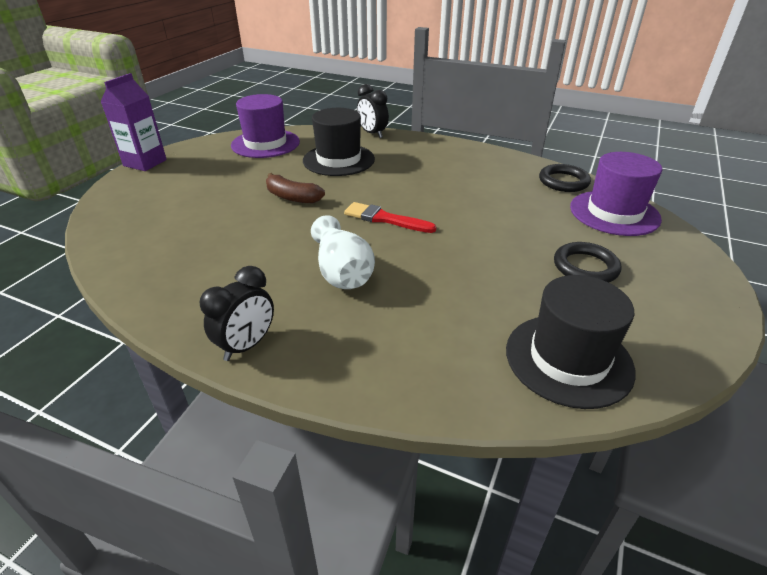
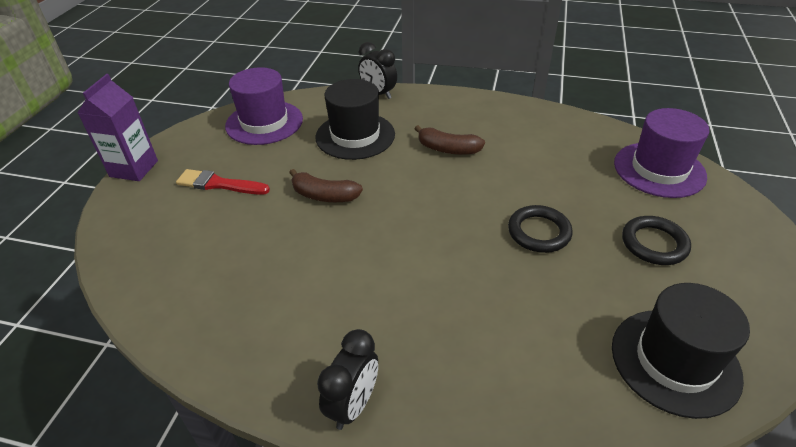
camera: 10 degrees left, 5 degrees up
(342, 271) = (416, 289): white vase -> none
(385, 219) = (435, 211): red brush -> red brush (219, 184)
(417, 177) = (448, 149): none -> brown banana
(563, 182) = (597, 135): black ring -> black ring (539, 232)

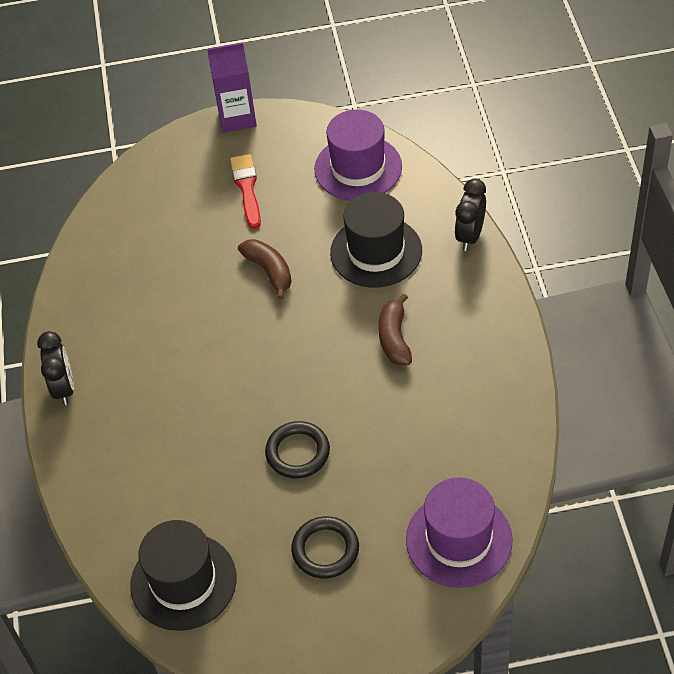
camera: 70 degrees right, 10 degrees up
(324, 196) = (269, 271): brown banana -> brown banana turned 150 degrees clockwise
(353, 404) = (64, 388): black clock -> black clock turned 105 degrees counterclockwise

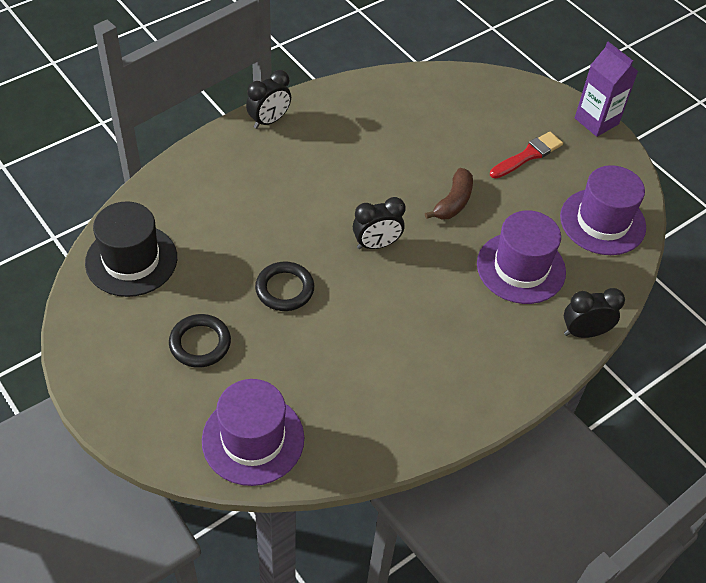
camera: 55 degrees right, 0 degrees up
(285, 354) = (376, 244): none -> black clock
(376, 251) = (521, 268): black hat -> purple hat
(394, 338) = (437, 315): brown banana -> none

